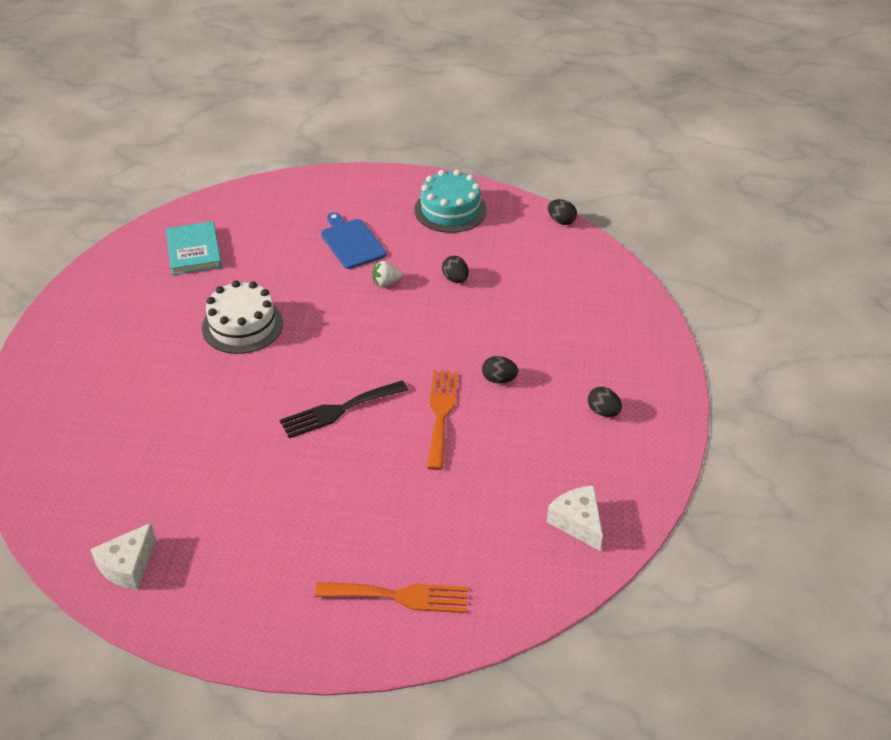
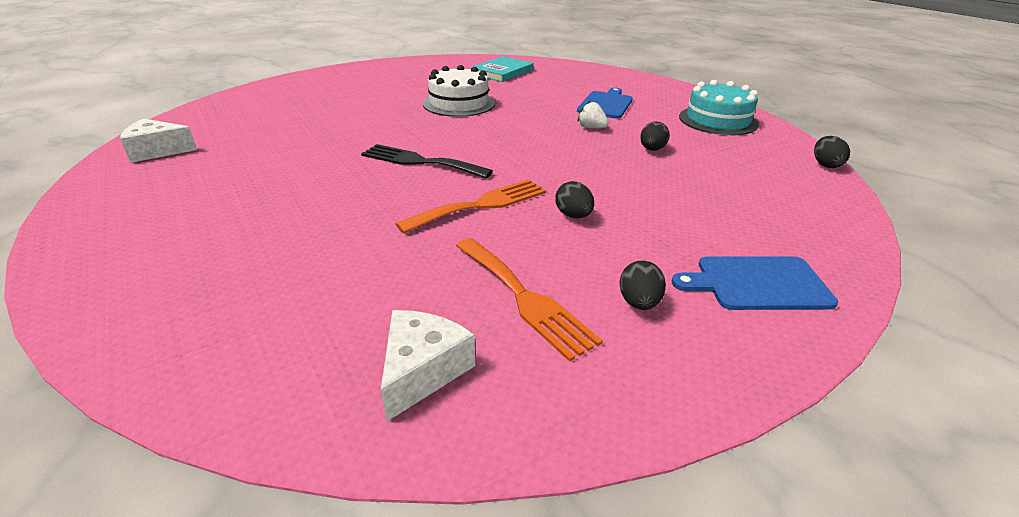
camera: 50 degrees right, 10 degrees down
(399, 596) = (185, 284): orange fork -> orange fork (524, 298)
(631, 356) = (757, 283): none -> blue cutting board

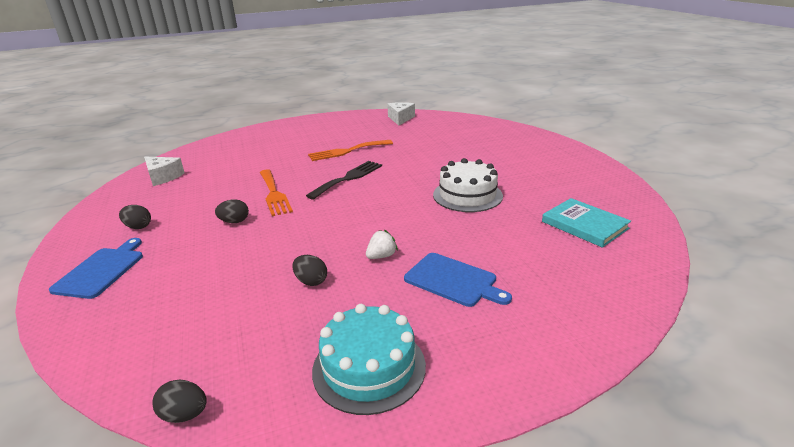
camera: 105 degrees right, 5 degrees down
(524, 298) = (178, 199): orange fork -> orange fork (347, 151)

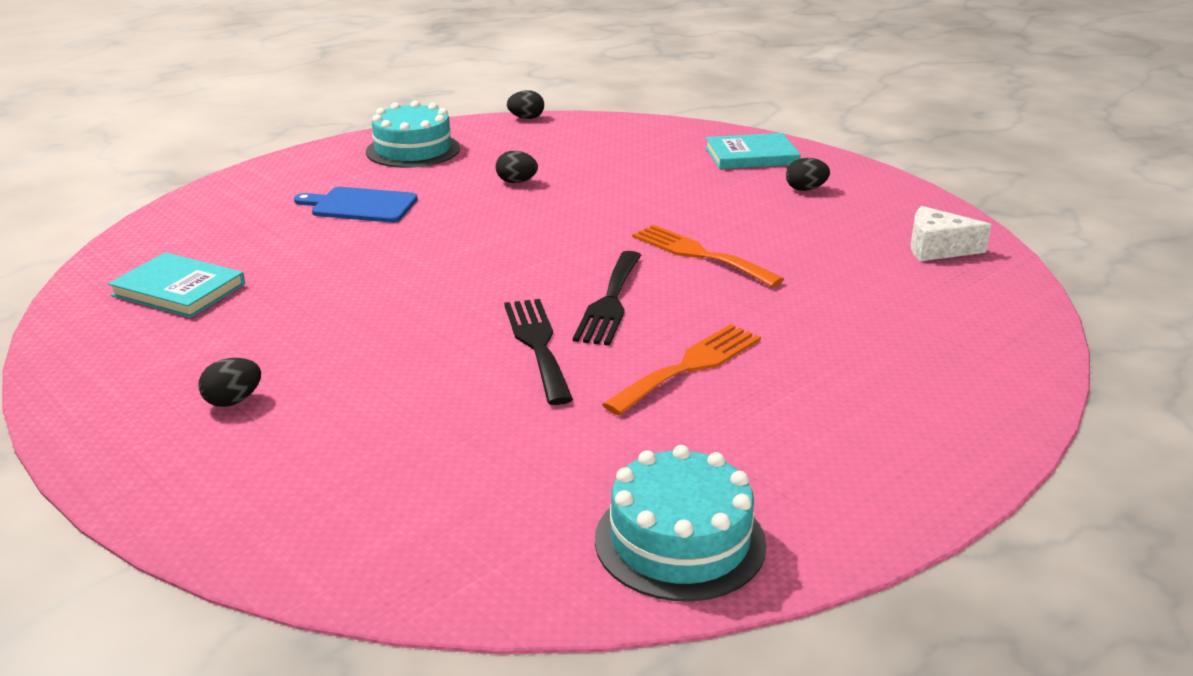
camera: 155 degrees right, 0 degrees up
(101, 270) = (751, 156): blue cutting board -> turquoise book
(234, 221) = (693, 213): black egg -> black egg (233, 401)
(381, 256) = (457, 212): white strawberry -> none
(398, 166) = (538, 345): none -> black fork
(400, 119) = (680, 541): white cheese -> turquoise cake
(467, 195) = (371, 306): white cake -> none

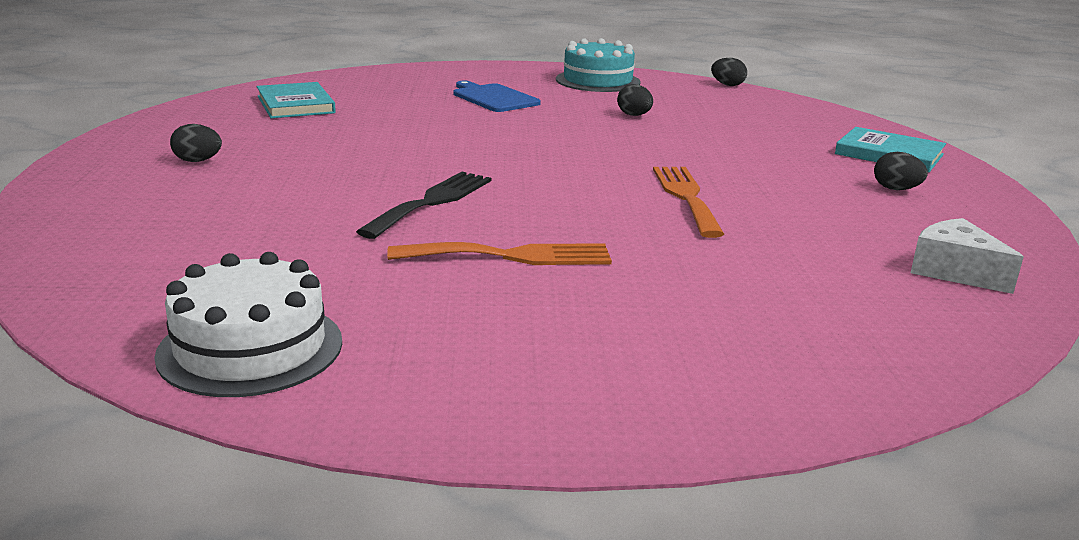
camera: 40 degrees right, 5 degrees down
(610, 302) = (542, 198): black fork -> none
(680, 541) = (251, 348): turquoise cake -> white cake

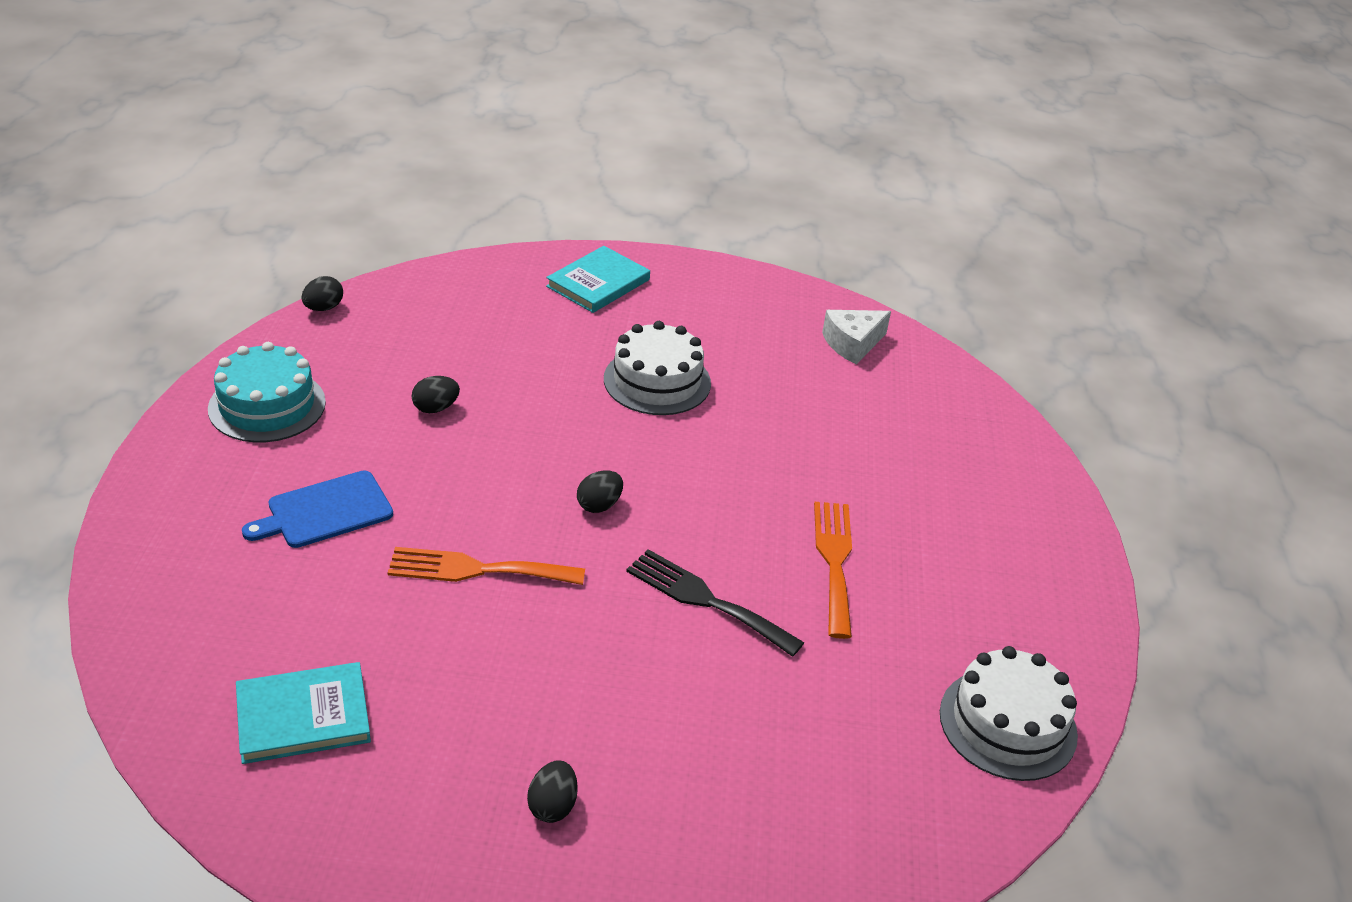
camera: 85 degrees left, 15 degrees up
(686, 197) = (701, 432): orange fork -> orange fork (477, 569)
(752, 179) = (657, 381): none -> white cake
(896, 189) = (689, 311): black egg -> black egg (599, 505)

